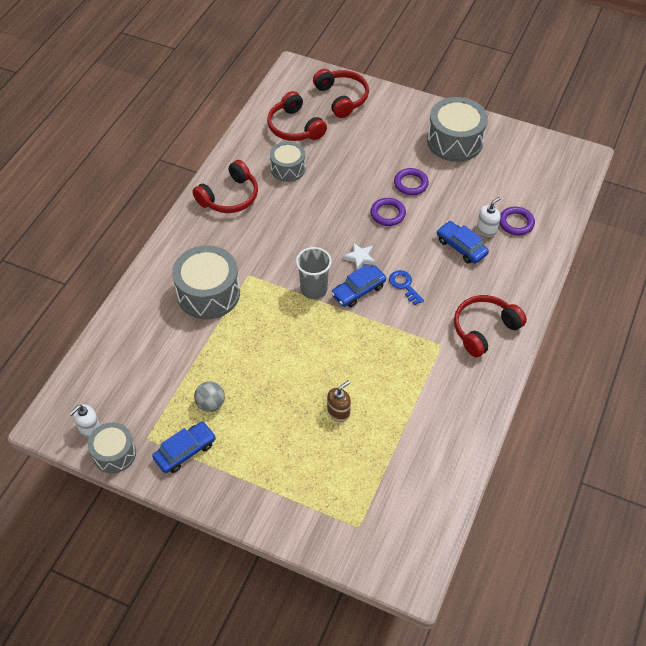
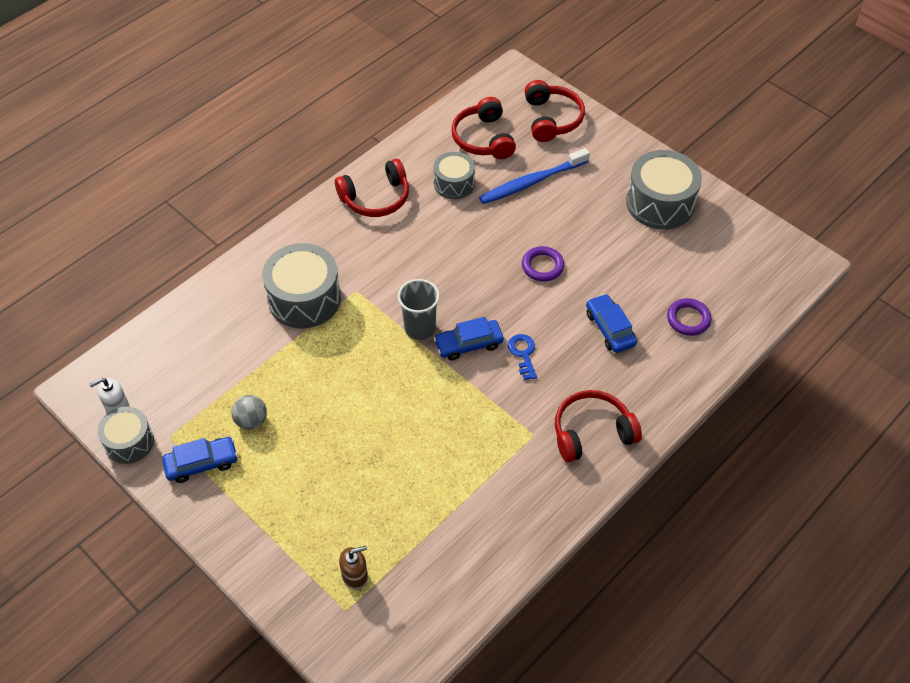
camera: 20 degrees right, 0 degrees up
(338, 412) = (383, 474): brown soap dispenser -> brown soap dispenser (355, 575)
(349, 151) = (531, 182): none -> blue toothbrush
(360, 258) = (487, 307): white star -> none
(411, 184) = (585, 239): purple ring -> none
(486, 229) = (649, 316): white soap dispenser -> none

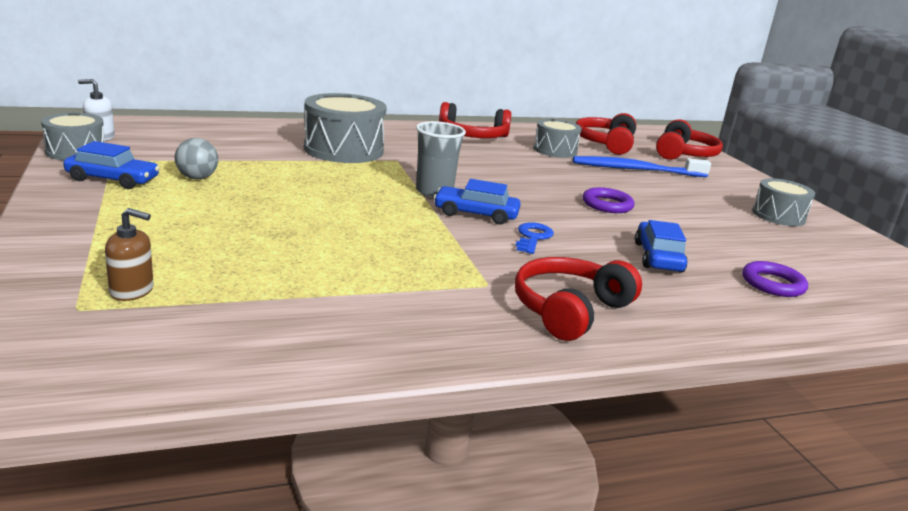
camera: 25 degrees right, 30 degrees down
(592, 432) = (569, 310): red headphones -> red headphones turned 60 degrees counterclockwise
(660, 203) = (778, 216): grey drum -> grey drum, size x0.61

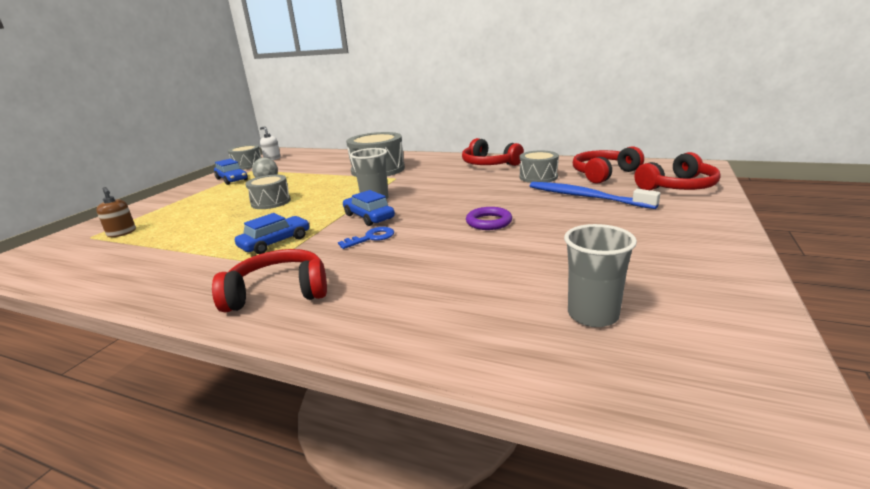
camera: 45 degrees right, 0 degrees up
(658, 257) = (437, 269): blue car -> blue car (275, 242)
(772, 284) = (500, 316): purple ring -> none
(778, 216) = (668, 255): grey drum -> grey drum (271, 202)
(817, 269) = (593, 315): none -> grey cup

